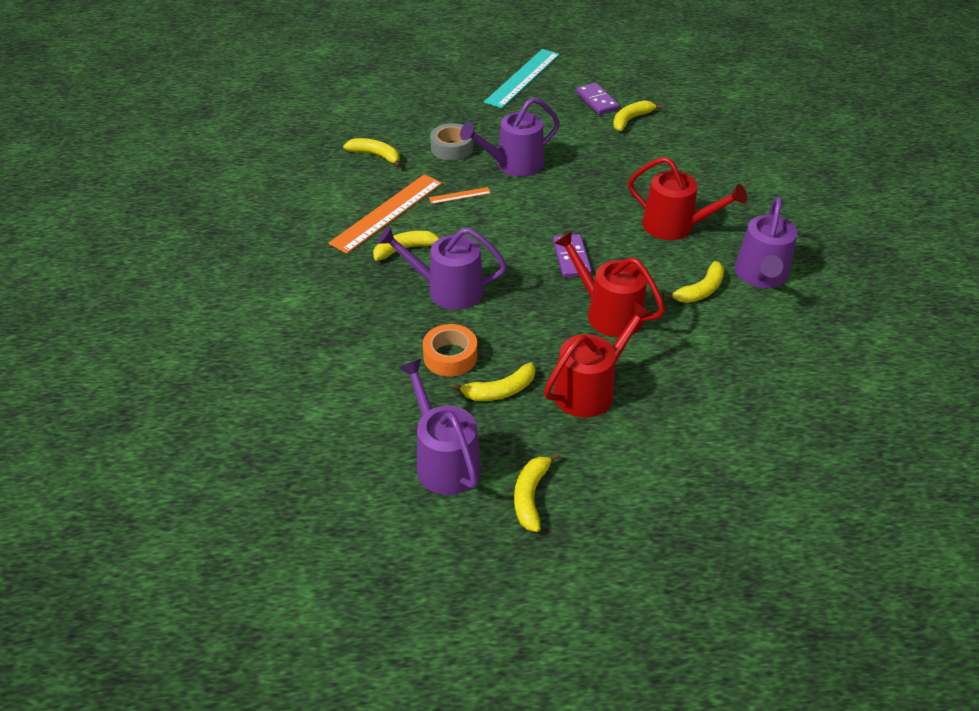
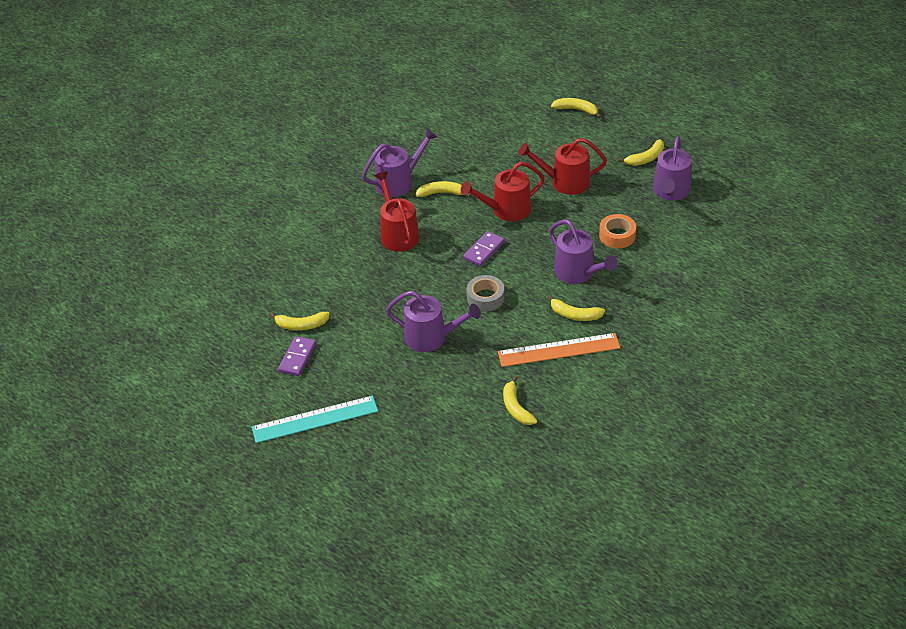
camera: 135 degrees left, 0 degrees up
(452, 148) = (455, 380): grey tape -> grey tape (485, 298)
(460, 195) = (496, 334): orange ruler -> none
(500, 391) = (610, 206): yellow banana -> yellow banana (576, 110)
(608, 313) = (506, 210): red watering can -> red watering can turned 75 degrees clockwise

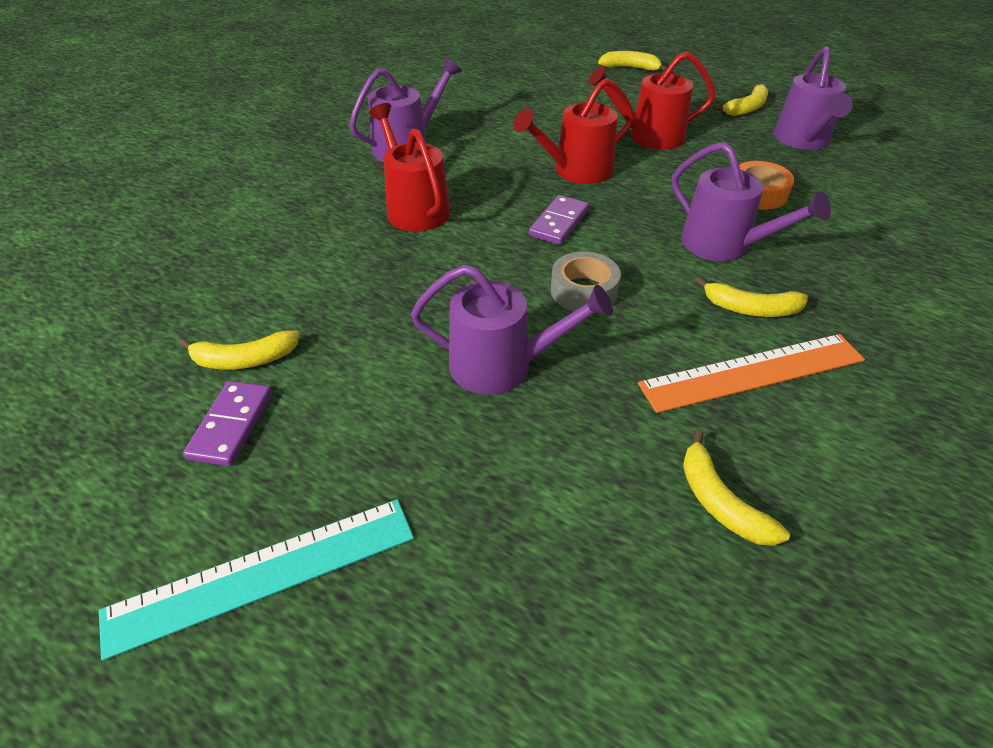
camera: 10 degrees left, 0 degrees up
(442, 193) = (474, 156): yellow banana -> none

